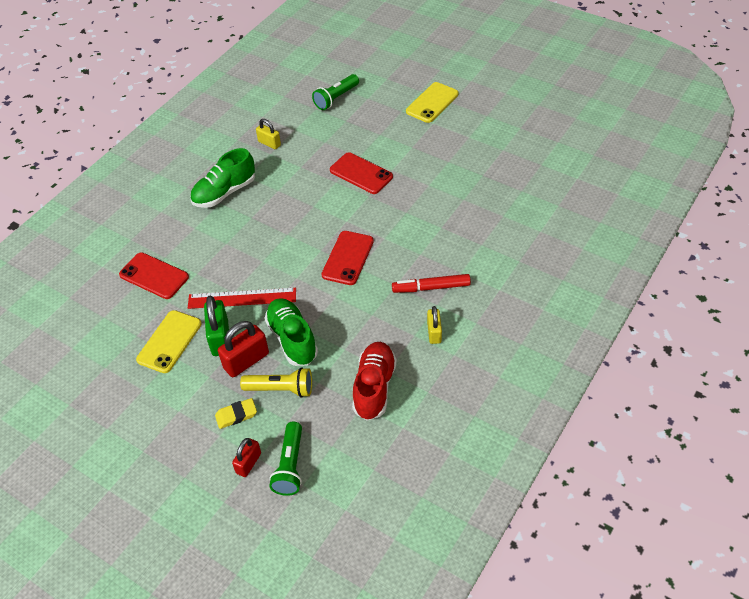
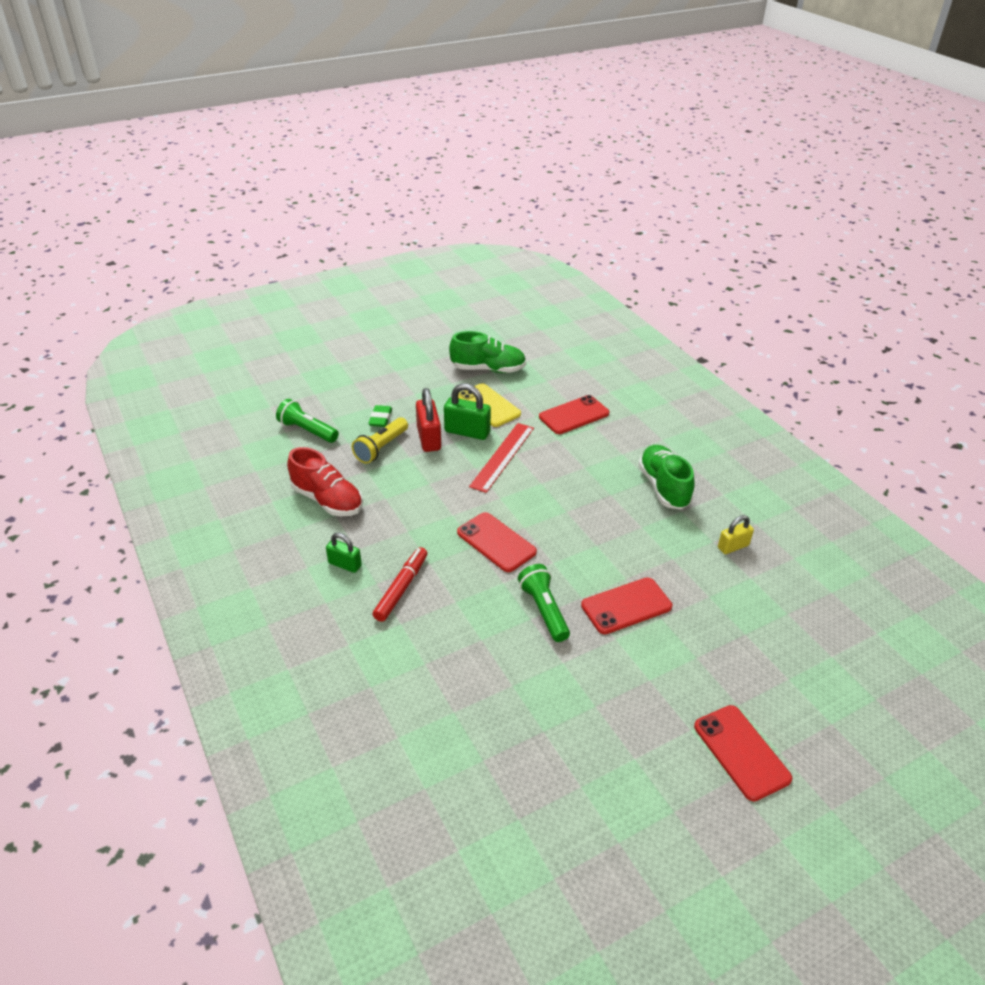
camera: 115 degrees right, 10 degrees down
(236, 415) = (380, 419): yellow eraser -> green eraser
(248, 463) = (332, 412): red padlock -> none
(292, 339) = (427, 471): green shoe -> green shoe (488, 369)
(336, 98) = (802, 643): green flashlight -> green flashlight (543, 610)
(432, 103) = (741, 752): yellow phone -> red phone
(434, 332) = (345, 564): yellow padlock -> green padlock

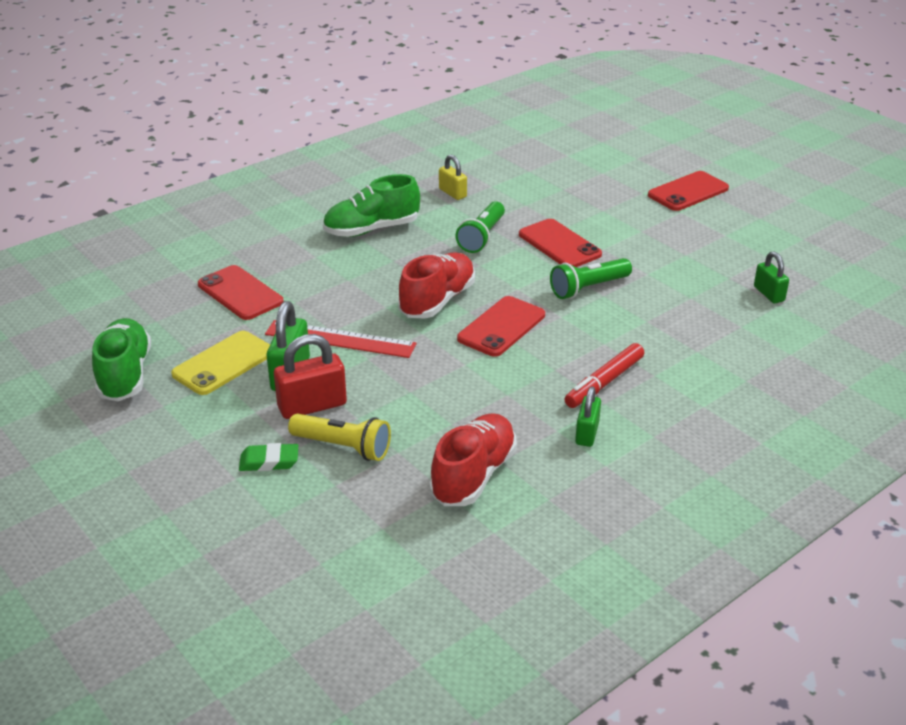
camera: 100 degrees left, 5 degrees down
(307, 431) = (313, 536): green flashlight -> green flashlight (482, 237)
(401, 588) = (604, 382): red marker -> red marker turned 60 degrees counterclockwise
(504, 757) = (769, 294): none -> green padlock
(543, 511) = (437, 301): none -> red shoe

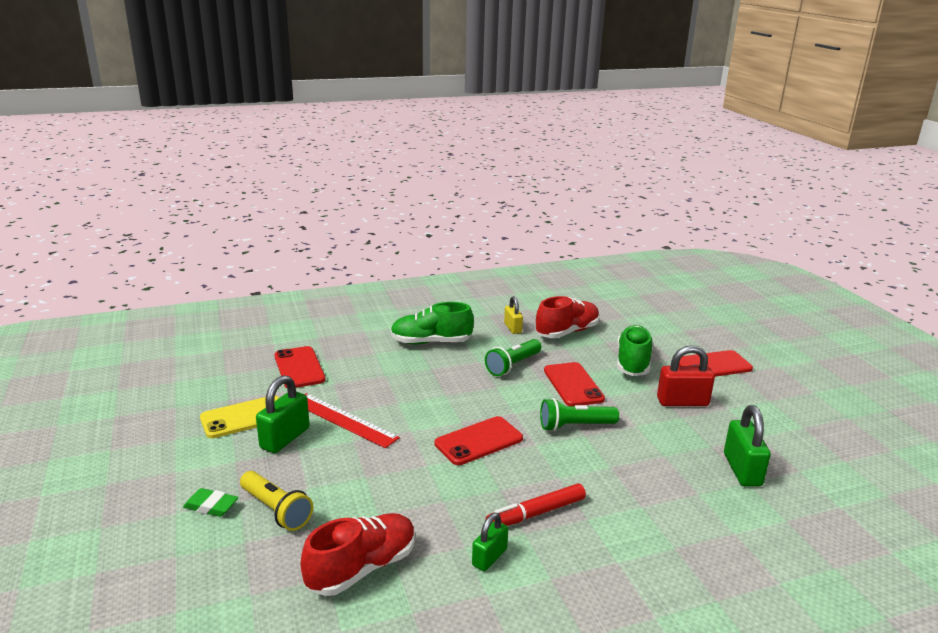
camera: 20 degrees right, 10 degrees down
(125, 375) = (170, 408): green shoe -> green shoe (633, 363)
(312, 406) = (280, 468): red padlock -> red padlock (682, 402)
(437, 301) = (441, 407): red shoe -> red shoe (567, 332)
(769, 294) = (742, 470): green padlock -> green padlock, size x1.59

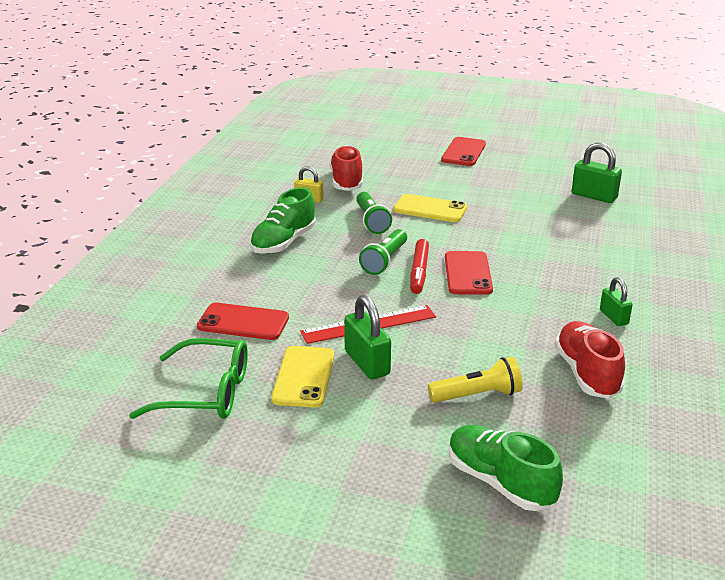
camera: 55 degrees left, 5 degrees up
(197, 387) = (206, 393): none -> green glasses
(211, 506) = (440, 429): green eraser -> none
(536, 513) = (579, 283): red marker -> red marker (419, 272)
(573, 385) = (430, 209): red phone -> yellow phone
(575, 426) = (487, 229): green flashlight -> green flashlight (385, 261)
(633, 363) = (426, 176): green shoe -> green shoe (500, 482)
(682, 402) = (498, 181): red padlock -> none

